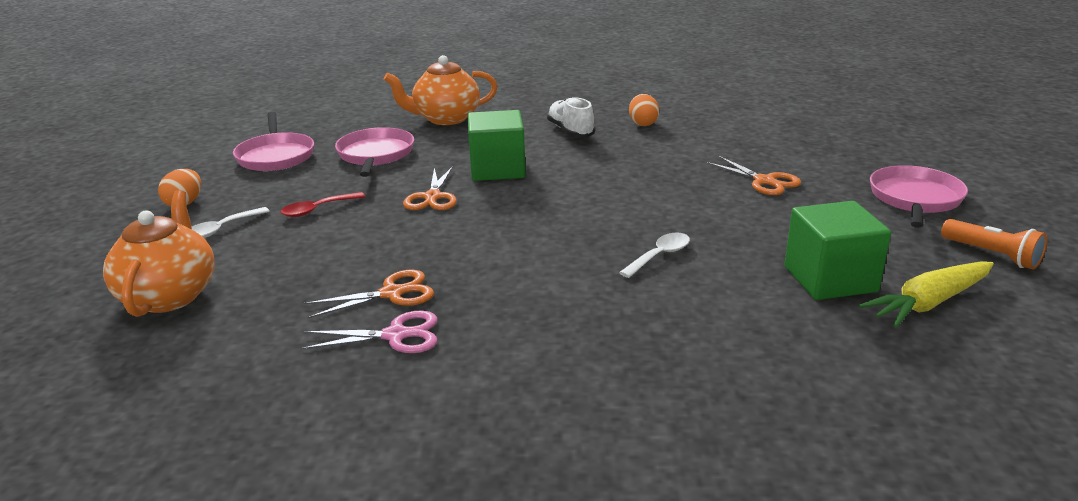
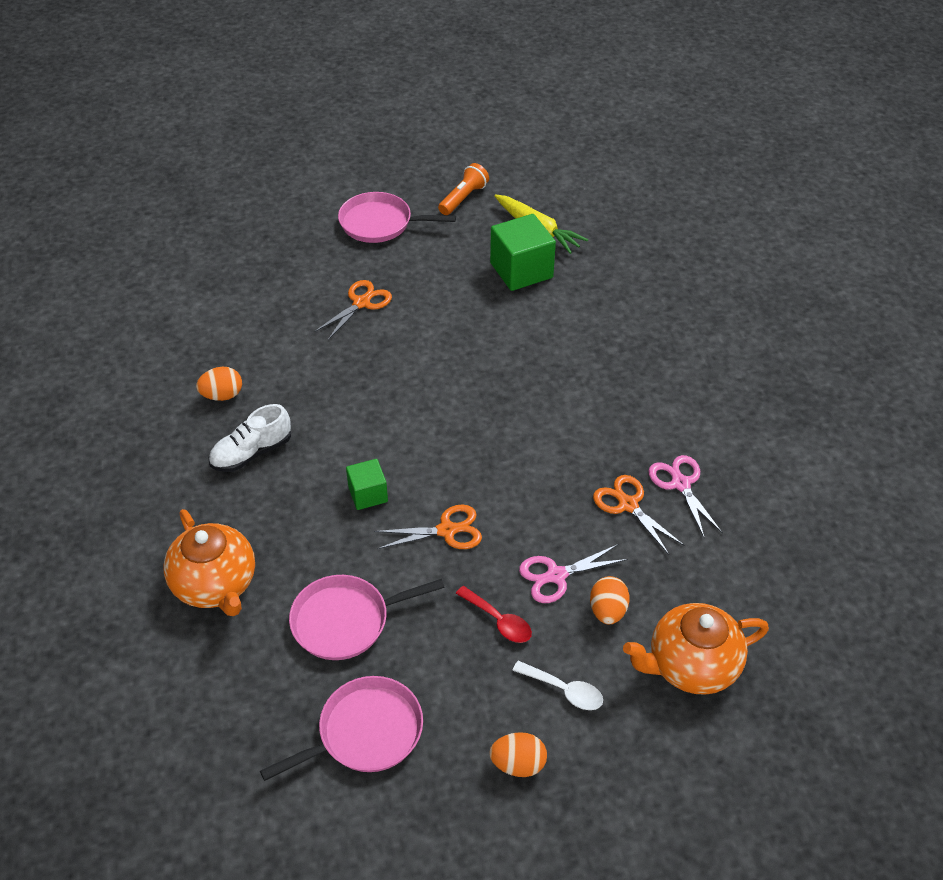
camera: 105 degrees left, 20 degrees up
(275, 261) = (607, 611): none -> orange egg
(338, 240) = (556, 576): none -> pink scissors
(497, 169) = (368, 494): green cube -> green cube, size x0.58
(659, 256) = (515, 356): white spoon -> none

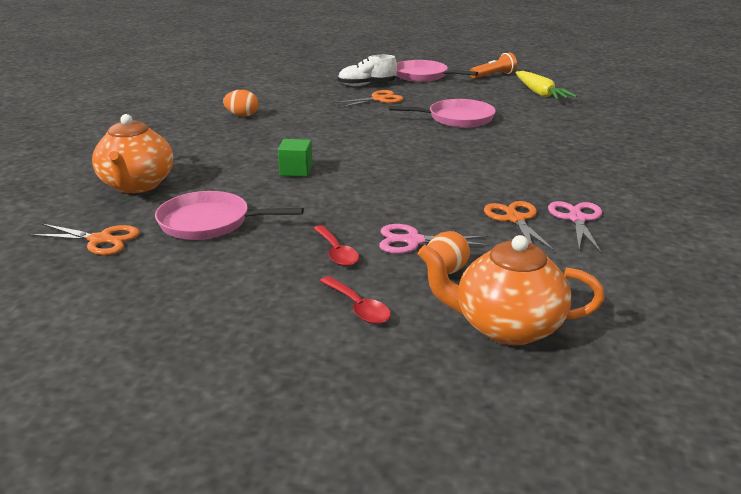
camera: 25 degrees right, 20 degrees down
(251, 453) = (233, 139): white shoe -> white shoe (367, 85)
(365, 732) = (154, 283): pink pan -> pink pan (457, 118)
(447, 530) = (340, 198): orange scissors -> orange scissors (100, 240)
(518, 764) = (266, 341): orange egg -> none
(521, 270) = (513, 105): green cube -> none
(564, 690) = (358, 307): white spoon -> red spoon

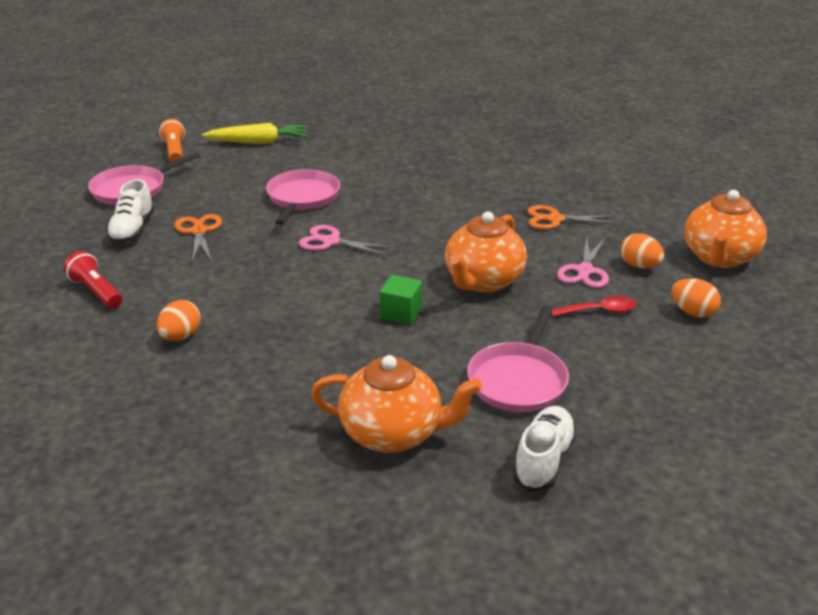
camera: 75 degrees left, 5 degrees up
(100, 240) = (543, 460): orange scissors -> white shoe
(286, 90) = (96, 292): none -> red flashlight
(358, 307) = (692, 312): red spoon -> orange egg
(363, 195) = (483, 281): none -> orange teapot
(576, 219) = (561, 195): pink scissors -> pink scissors (331, 242)

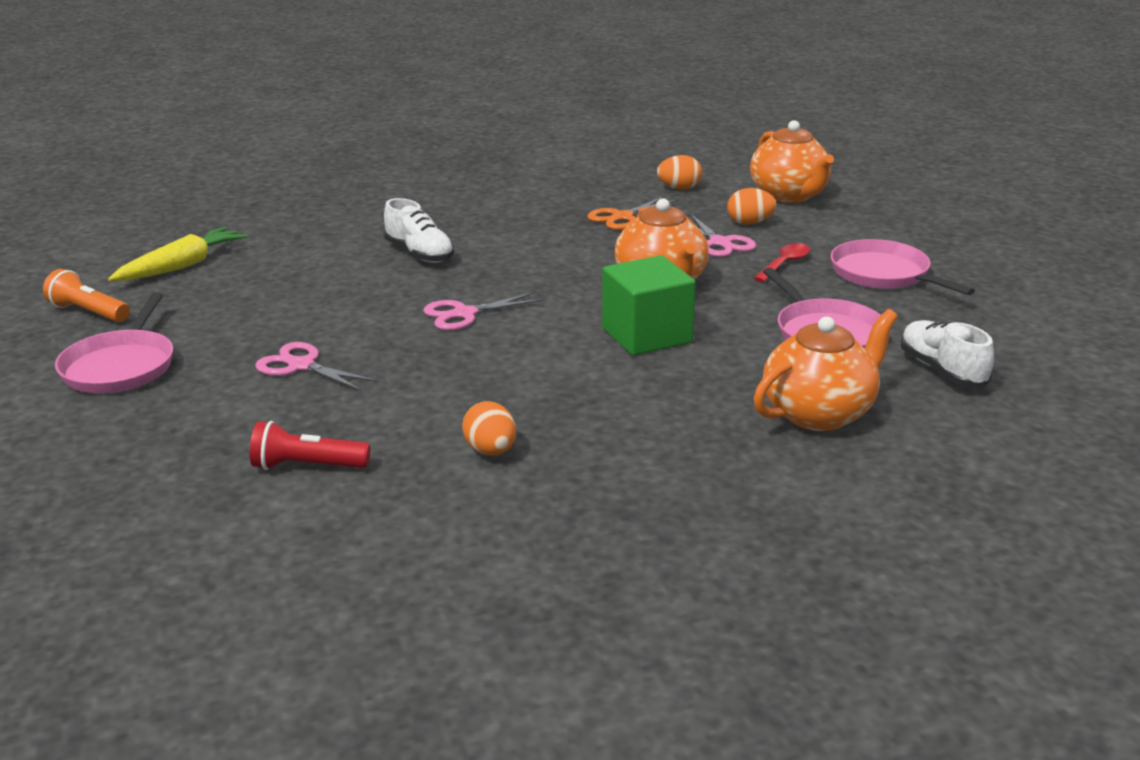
camera: 45 degrees left, 5 degrees down
(132, 230) = (216, 399): white shoe -> white shoe (419, 254)
(199, 231) = (301, 366): orange scissors -> pink scissors
(302, 198) = (351, 293): pink pan -> pink pan (883, 274)
(401, 313) = (646, 335): green cube -> green cube, size x1.74
(692, 312) = (843, 237): orange egg -> orange egg (679, 188)

